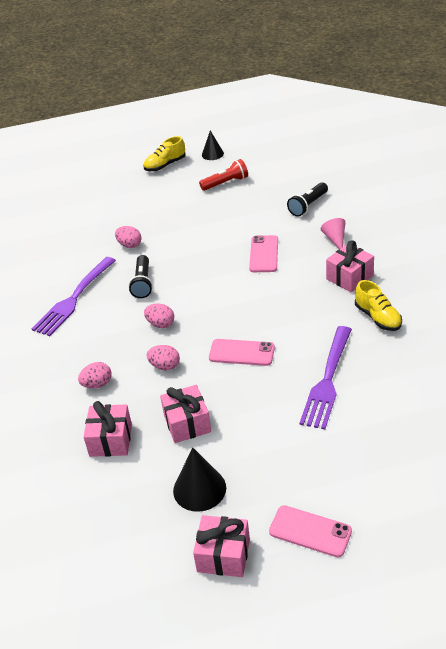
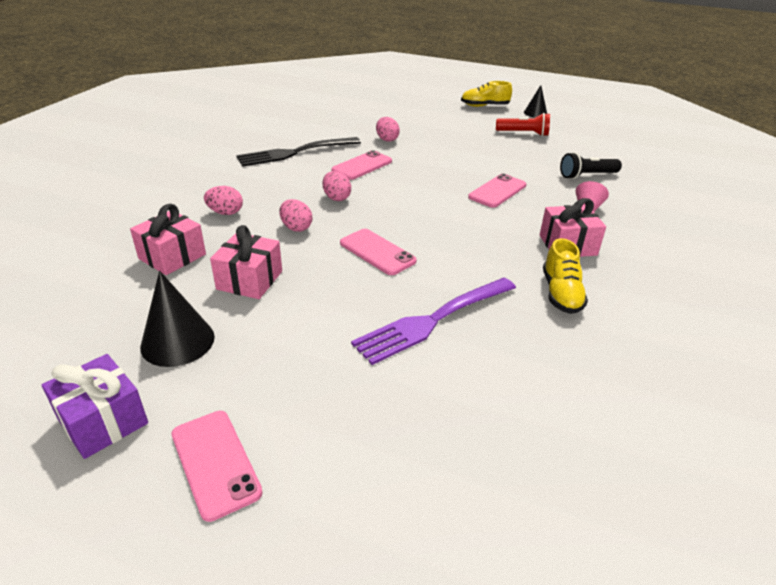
camera: 30 degrees right, 5 degrees down
(74, 298) = (296, 152): purple fork -> black fork
(143, 283) = (362, 166): black flashlight -> pink phone
(223, 555) = (103, 421): pink gift -> purple gift

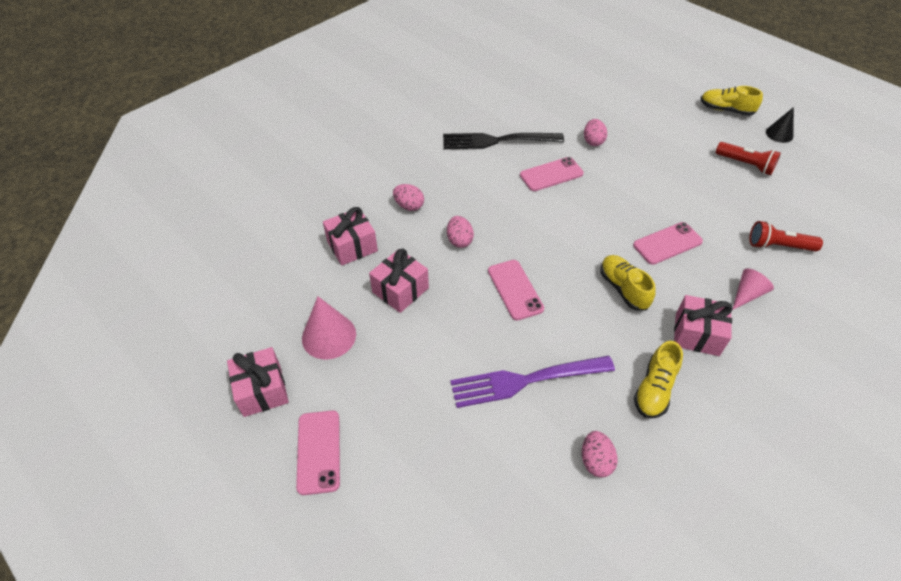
camera: 25 degrees right, 15 degrees up
(103, 421) = (262, 390): purple gift -> pink gift
(177, 341) = (329, 336): black cone -> pink cone
(336, 198) = (509, 212): pink egg -> pink egg (595, 461)
(481, 229) = (623, 289): none -> yellow shoe
(587, 176) = (778, 246): black flashlight -> red flashlight

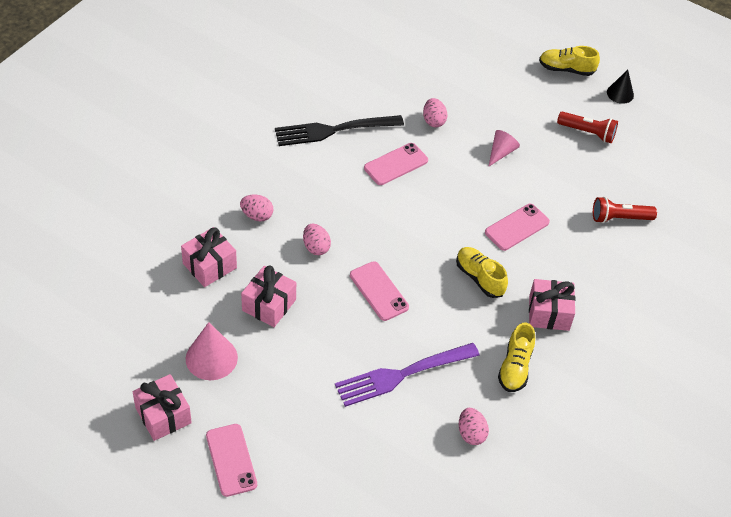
camera: 15 degrees left, 0 degrees up
(747, 294) = (592, 269): pink cone -> pink cone (501, 152)

